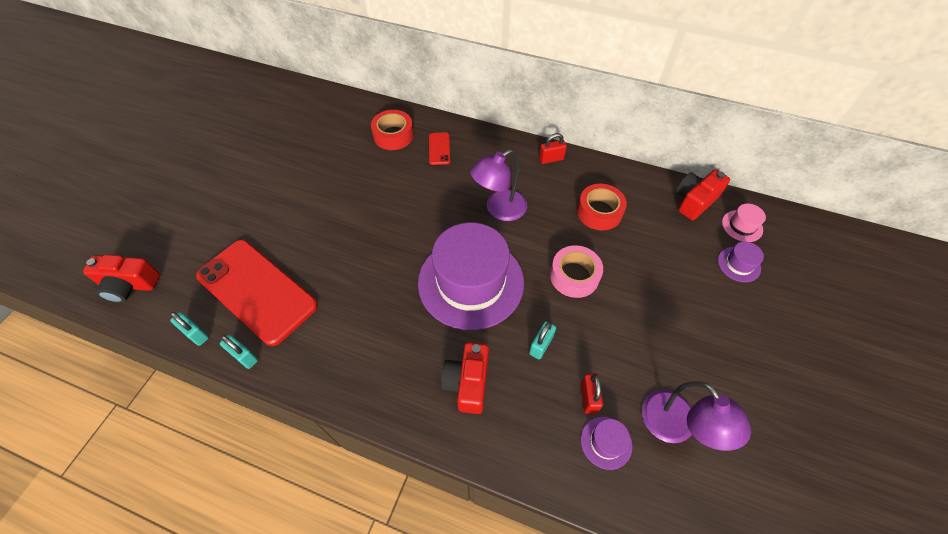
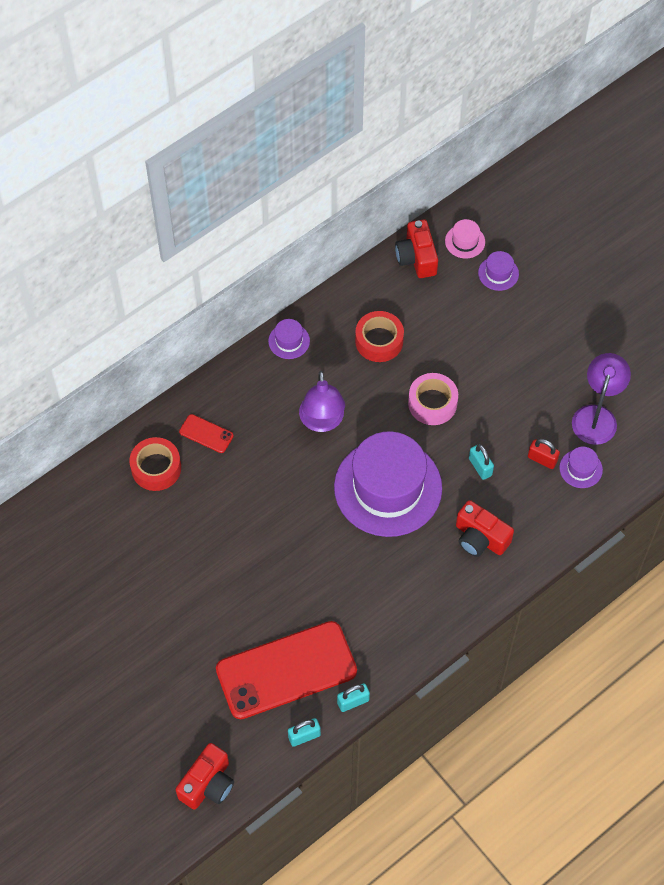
camera: 60 degrees left, 5 degrees up
(551, 159) = (289, 341): red padlock -> purple hat
(675, 427) = (596, 416): purple lamp -> purple lamp turned 75 degrees counterclockwise

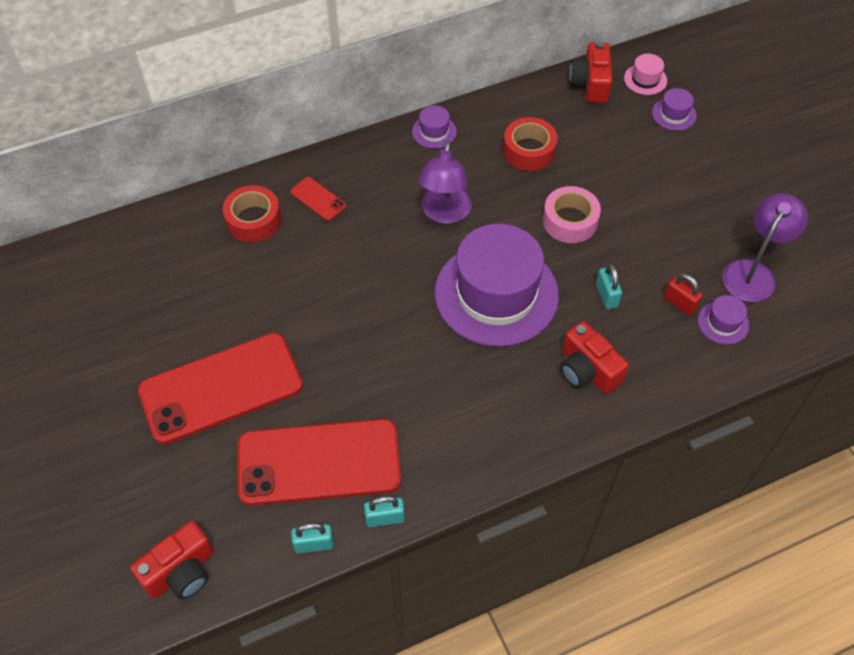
camera: 15 degrees right, 5 degrees down
(184, 628) = (221, 388): none -> red phone

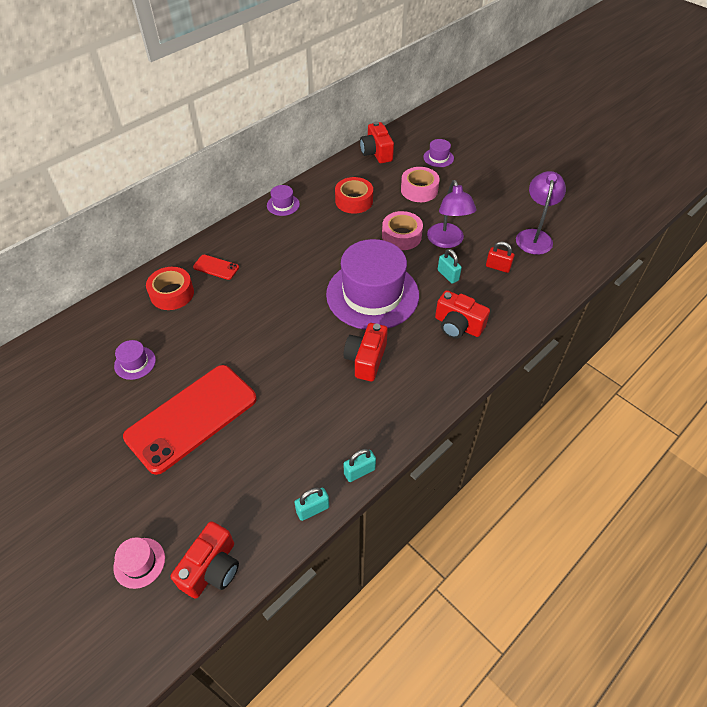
camera: 20 degrees left, 5 degrees down
(319, 462) = (291, 447): red phone -> none
(444, 213) = (313, 253): purple lamp -> purple lamp (447, 241)
(451, 379) = (366, 359): none -> red camera
(624, 158) = (419, 190): none -> pink tape
(645, 79) = (410, 142): pink hat -> pink hat (139, 562)
(723, 323) = (531, 271): purple hat -> purple hat (135, 363)

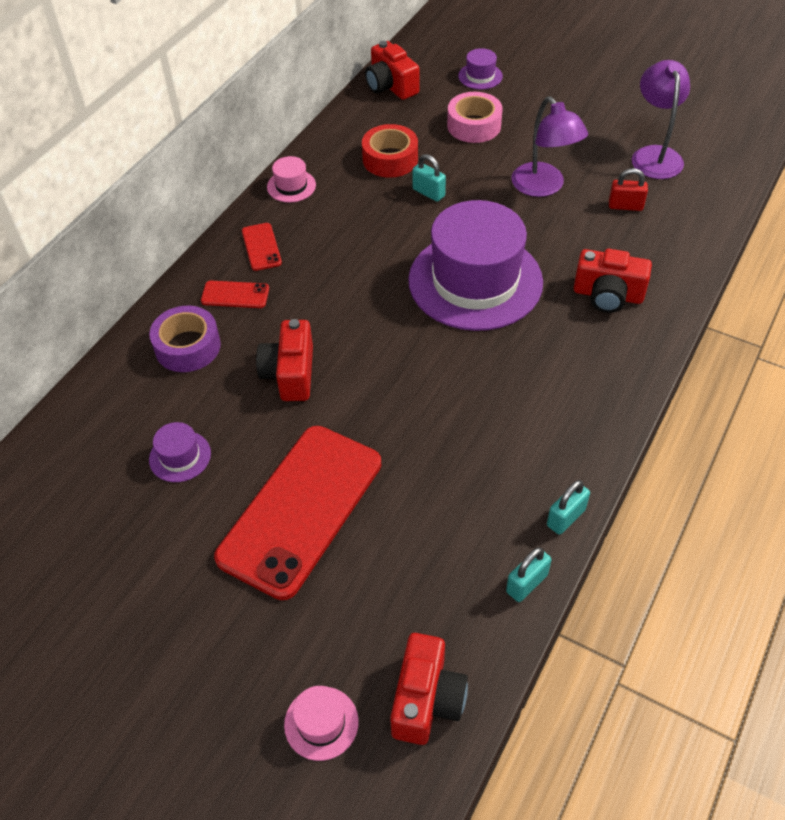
camera: 15 degrees left, 0 degrees up
(172, 293) = (187, 347): red tape -> purple tape
(246, 240) = (261, 247): none -> red phone
(283, 205) = (291, 186): purple hat -> pink hat
(366, 359) = (506, 369): red camera -> red camera (290, 373)
(401, 236) = (478, 193): pink tape -> none
(448, 275) = (565, 232): turquoise padlock -> turquoise padlock (428, 193)

